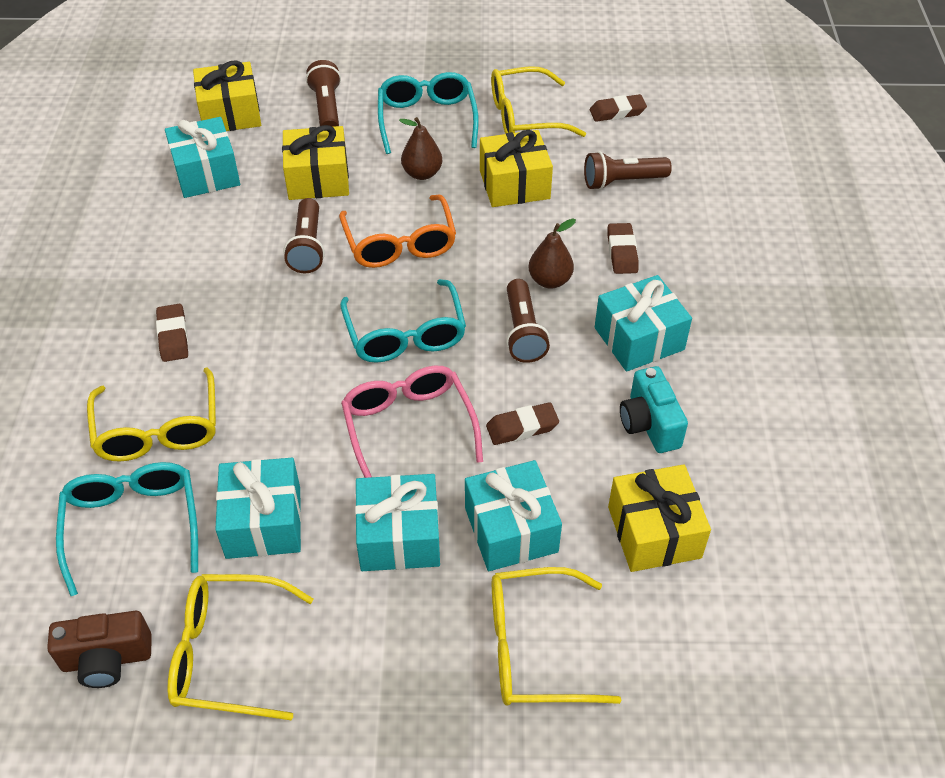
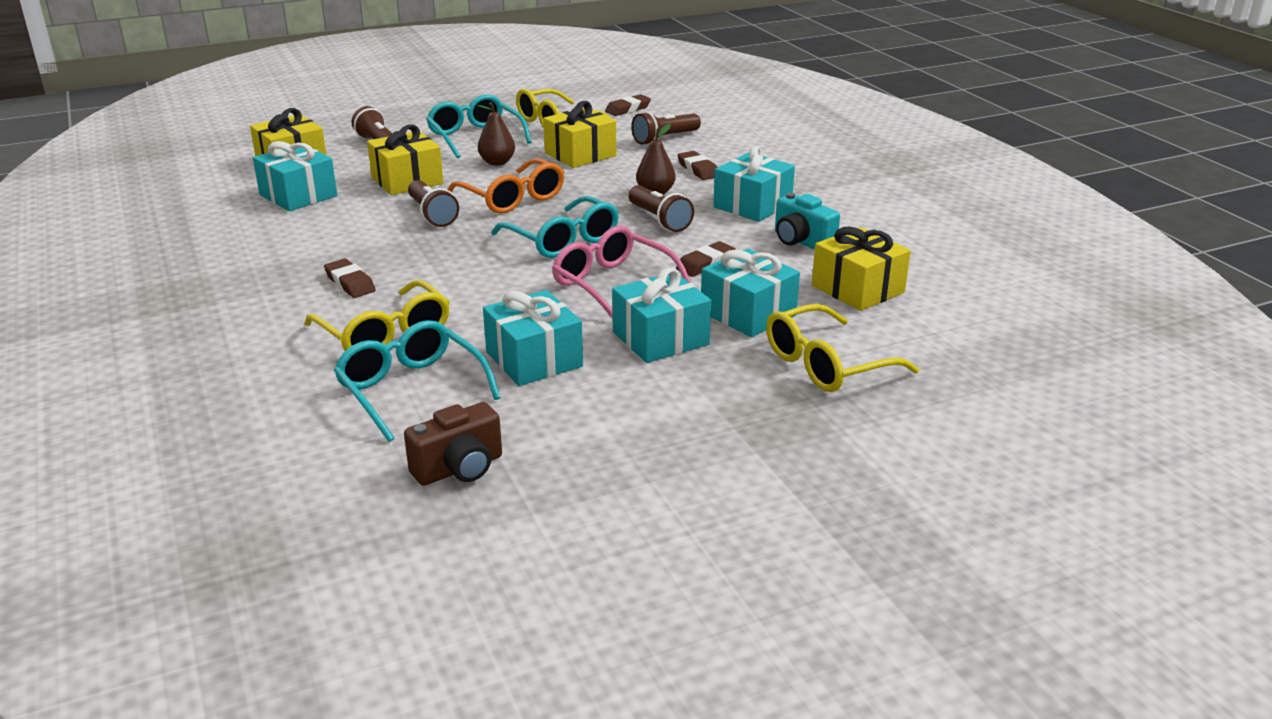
camera: 25 degrees left, 20 degrees down
(227, 653) = (571, 435): yellow glasses -> none

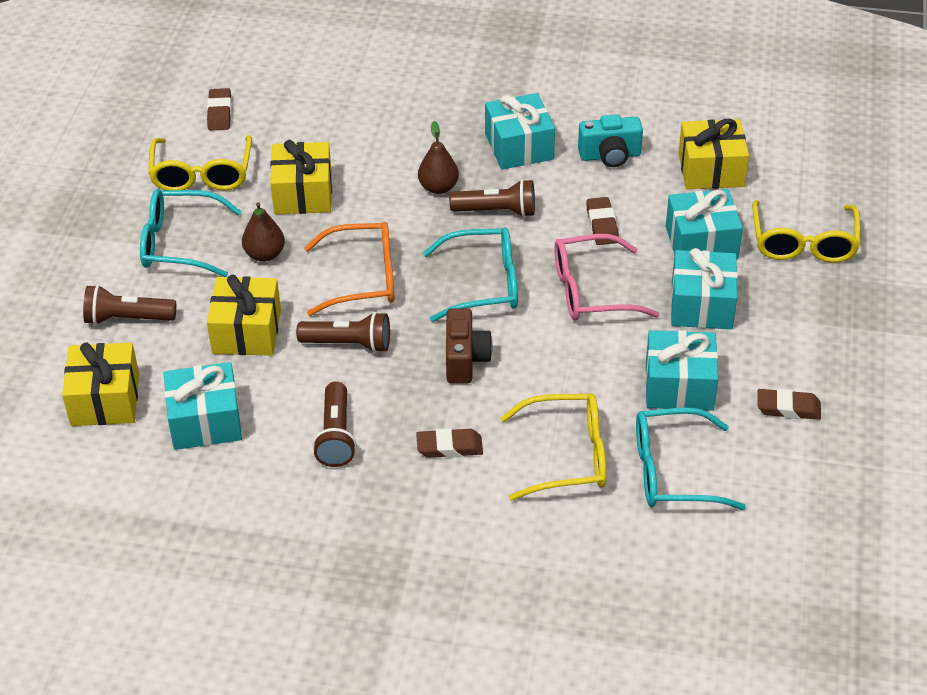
camera: 55 degrees left, 15 degrees up
(459, 469) = (804, 484): brown camera -> brown camera (465, 359)
(664, 139) = (322, 126): brown flashlight -> brown flashlight (336, 436)
(698, 170) = (414, 140): brown eraser -> brown eraser (788, 408)

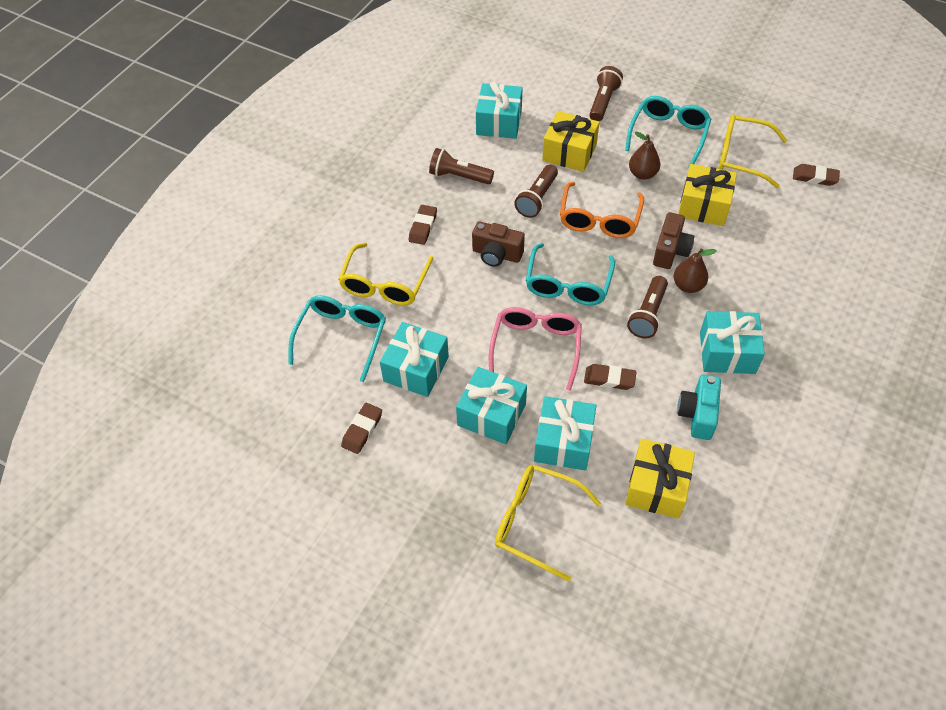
camera: 110 degrees right, 10 degrees up
(105, 400) = (536, 84): yellow gift -> none
(390, 209) = (670, 251): none -> brown camera

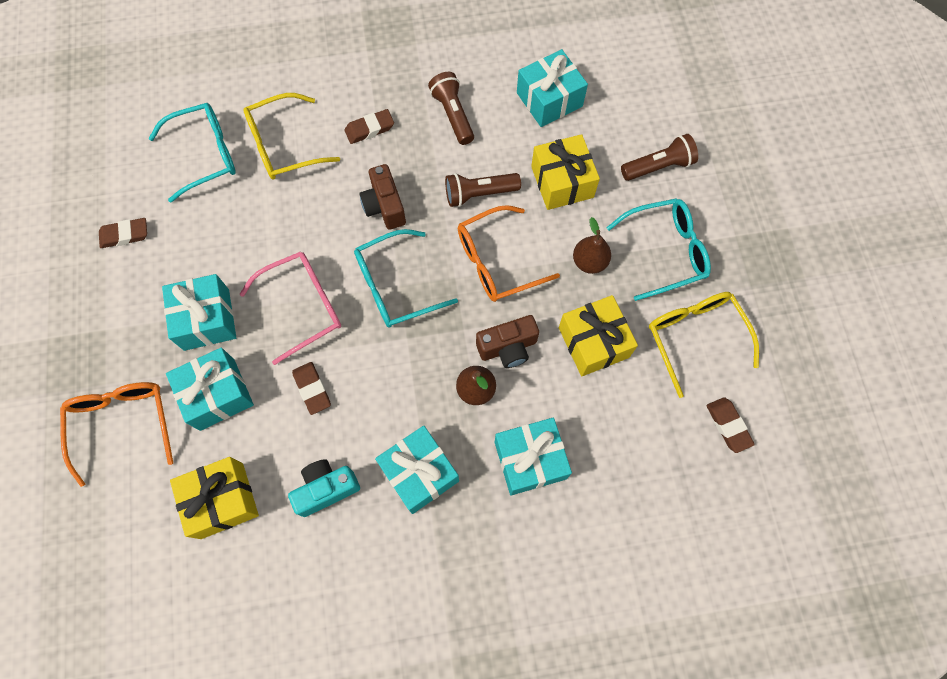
camera: 50 degrees right, 15 degrees up
(416, 369) = (212, 231): turquoise gift -> turquoise gift (530, 460)
(535, 522) = (122, 424): yellow glasses -> orange glasses
(647, 315) = (412, 375): brown flashlight -> none

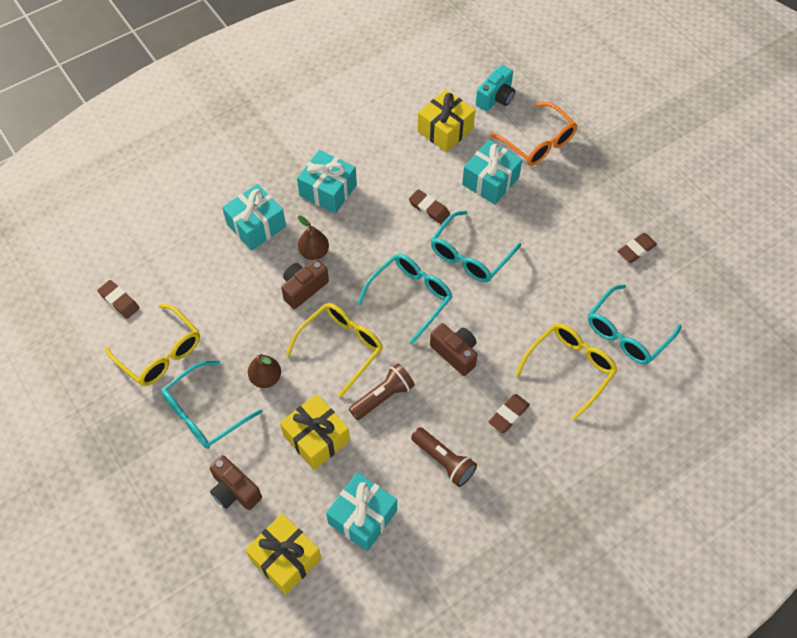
camera: 155 degrees right, 10 degrees down
(206, 319) = (532, 220): turquoise gift -> none
(303, 306) = (470, 256): pink glasses -> turquoise glasses
(326, 489) = (384, 160): turquoise camera -> turquoise camera (496, 98)
(496, 262) = (341, 347): orange glasses -> yellow glasses
(593, 342) = (240, 318): yellow gift -> yellow gift (285, 559)
(658, 166) = (234, 491): brown flashlight -> brown camera

